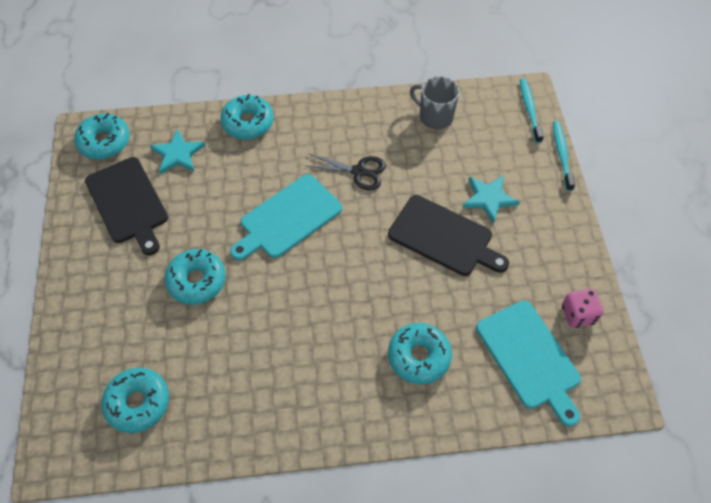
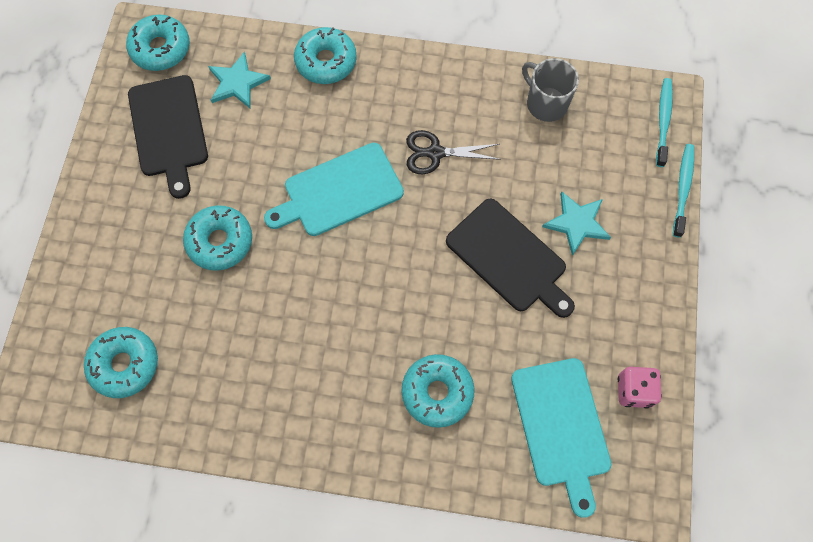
camera: 15 degrees right, 10 degrees up
(359, 171) = (435, 153): black scissors -> black scissors turned 150 degrees clockwise

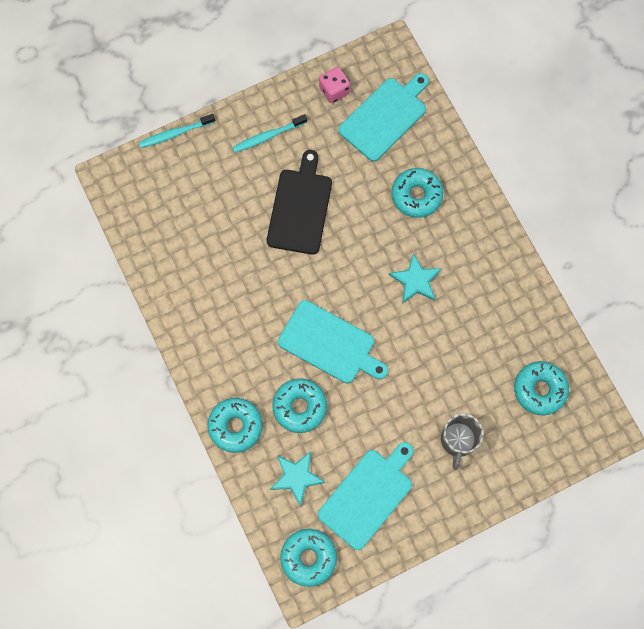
camera: 125 degrees left, 5 degrees up
(169, 130) = (367, 495): black cutting board -> turquoise cutting board
(220, 241) = (420, 394): turquoise donut -> turquoise donut (299, 407)
(435, 153) = (257, 301): black scissors -> none
(545, 103) = (167, 254): grey mug -> grey mug (458, 440)
(577, 223) = (246, 182): turquoise star -> turquoise star (415, 280)
(663, 121) = (130, 172): turquoise toothbrush -> turquoise toothbrush (268, 136)

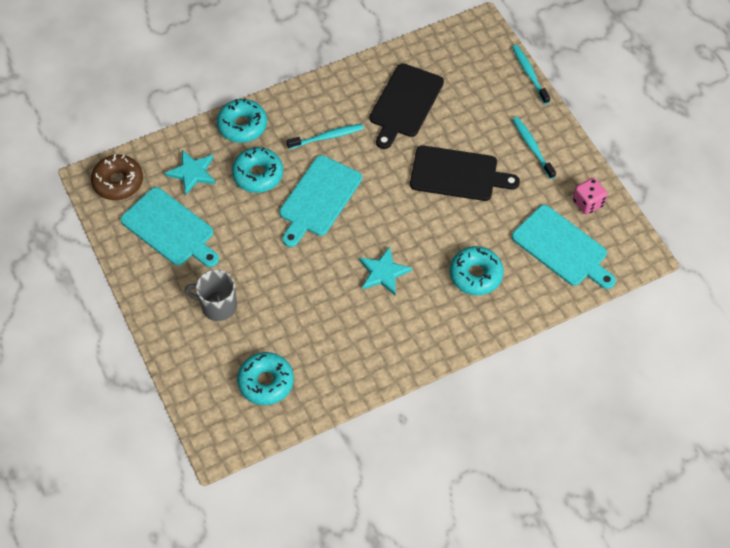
camera: 90 degrees right, 15 degrees down
(210, 257) = (405, 103): none -> black cutting board
(252, 336) = (327, 137): none -> turquoise toothbrush
(308, 557) = (118, 182): turquoise donut -> brown donut

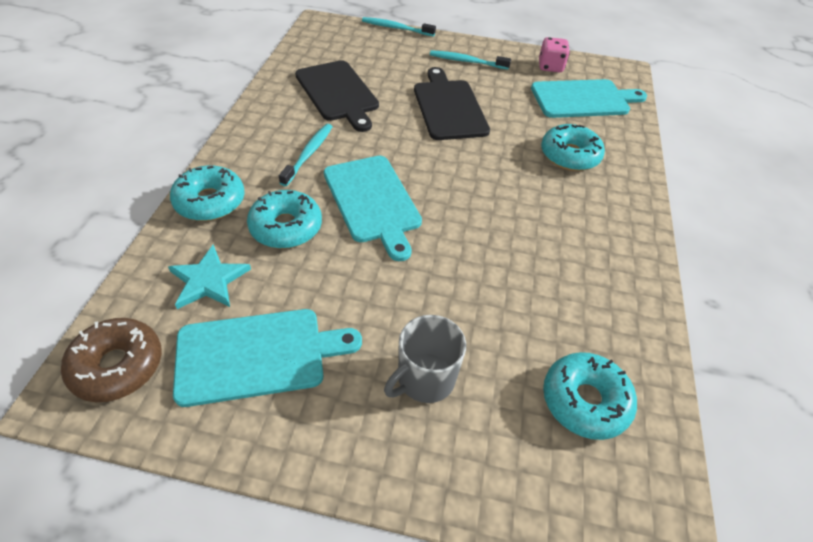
camera: 55 degrees left, 10 degrees down
(383, 272) = (512, 209): turquoise star -> none
(457, 174) = (448, 107): black cutting board -> black cutting board turned 60 degrees counterclockwise

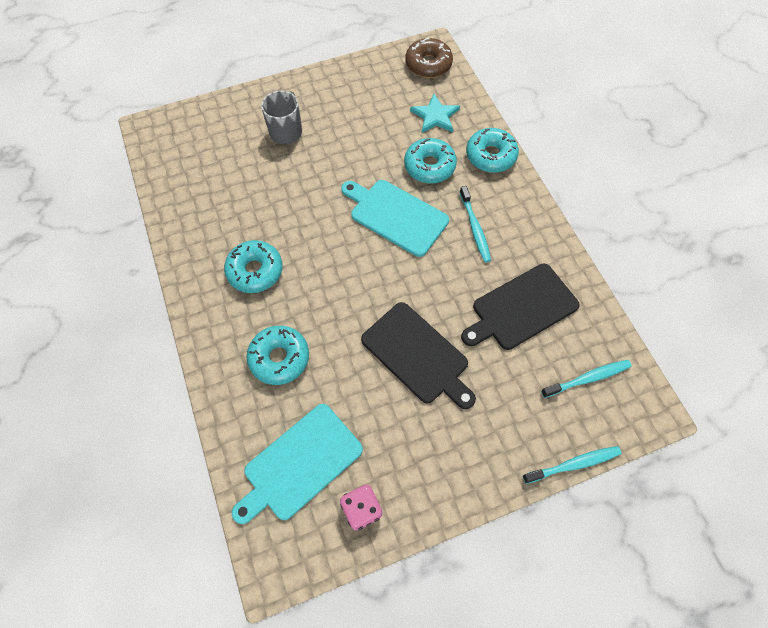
camera: 150 degrees right, 15 degrees up
(257, 355) = (374, 99): turquoise cutting board -> none
(338, 93) = (521, 308): black cutting board -> black cutting board turned 60 degrees counterclockwise
(467, 61) = (453, 450): turquoise toothbrush -> turquoise toothbrush (587, 378)
(585, 401) = (200, 163): turquoise donut -> turquoise donut (255, 271)

